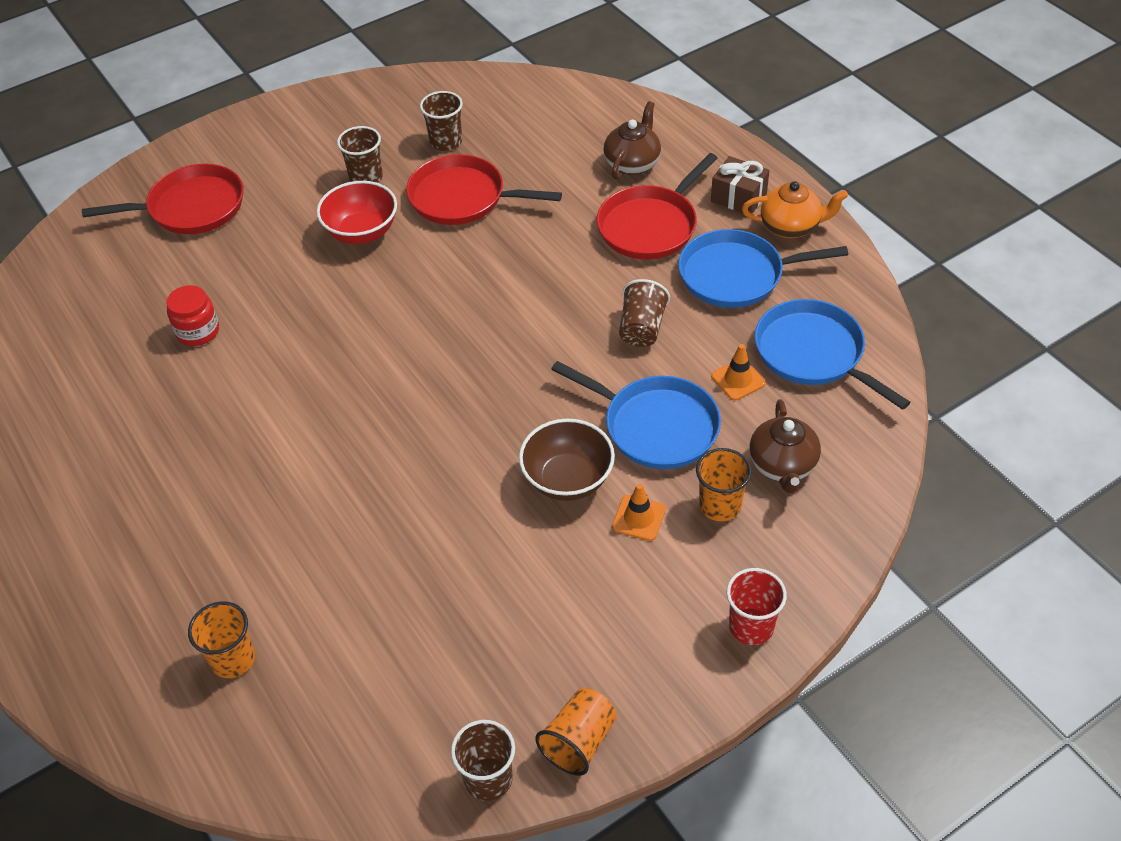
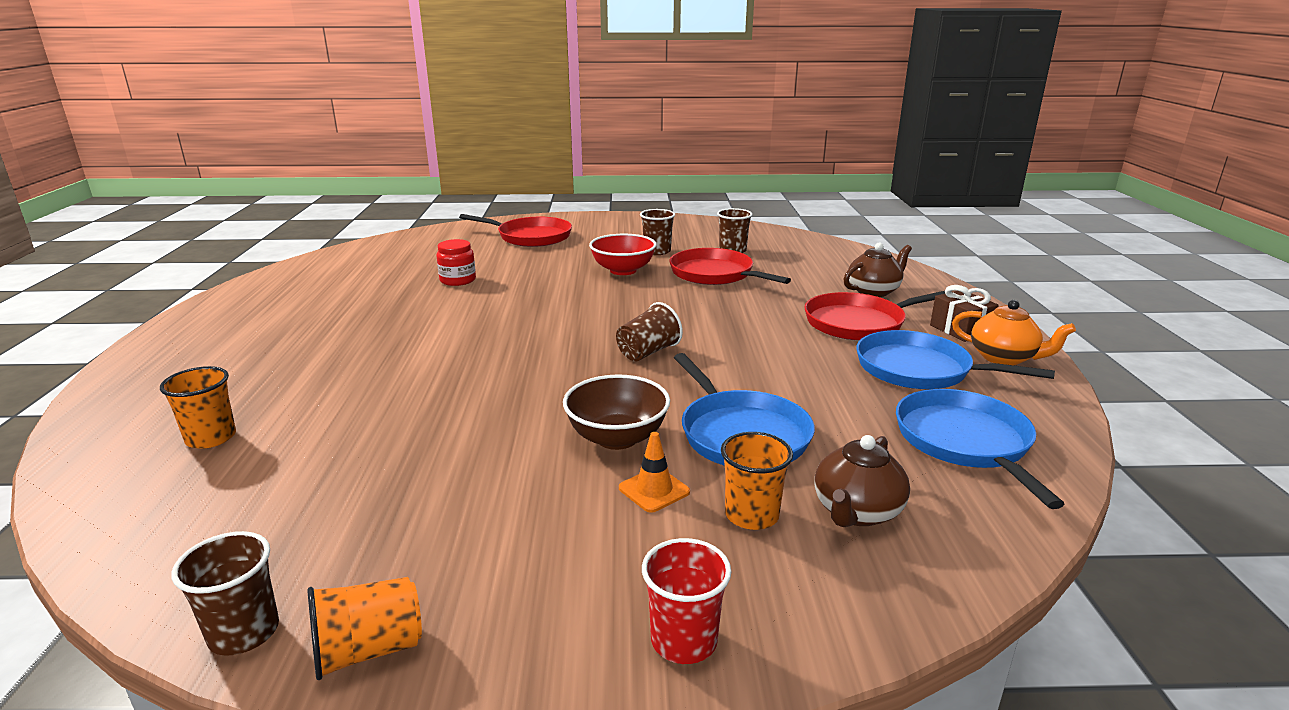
camera: 30 degrees right, 25 degrees down
(642, 328) = (792, 373): brown cup -> brown cup (648, 352)
(738, 379) = (860, 432): orange traffic cone -> none

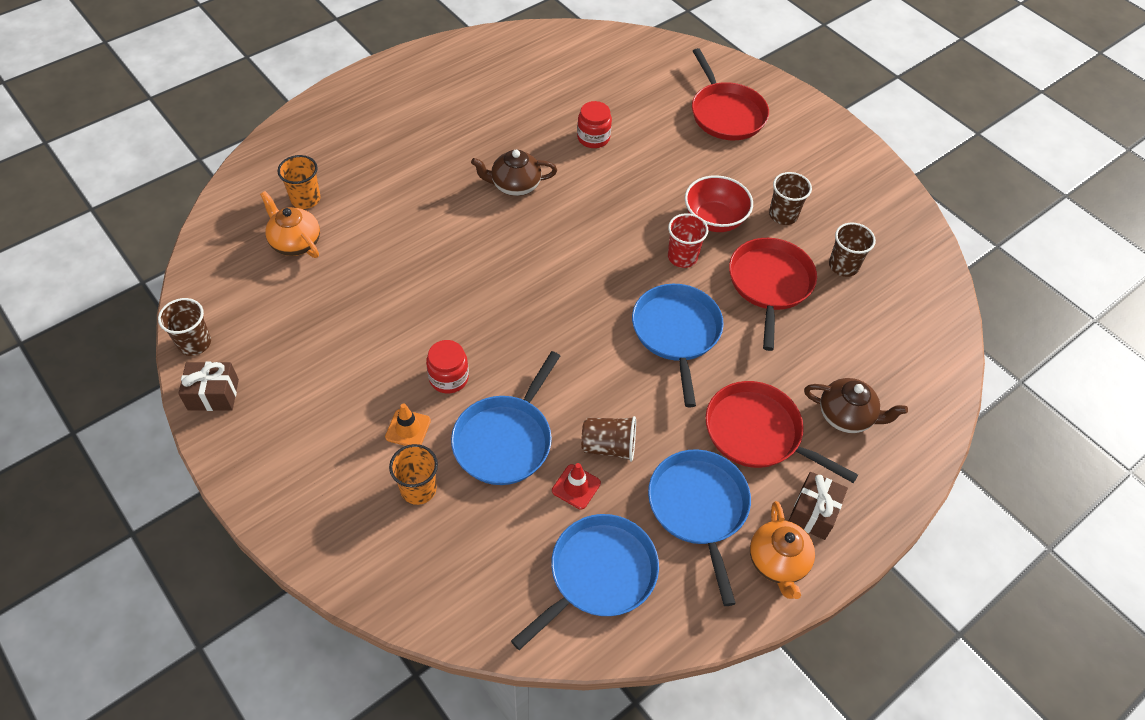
camera: 50 degrees right, 30 degrees up
(256, 469) = (295, 242): none -> orange teapot
(368, 650) = (213, 394): orange cup -> brown gift
(617, 438) = (449, 378): brown bowl -> red jar
(648, 352) = (576, 326): brown cup -> brown cup (608, 446)
(684, 640) = (296, 510): red cup -> red cup (682, 257)
(715, 317) = (676, 332): none -> blue pan
(842, 417) = (576, 487): none -> red traffic cone
(856, 512) = (461, 541): brown teapot -> brown teapot (515, 185)

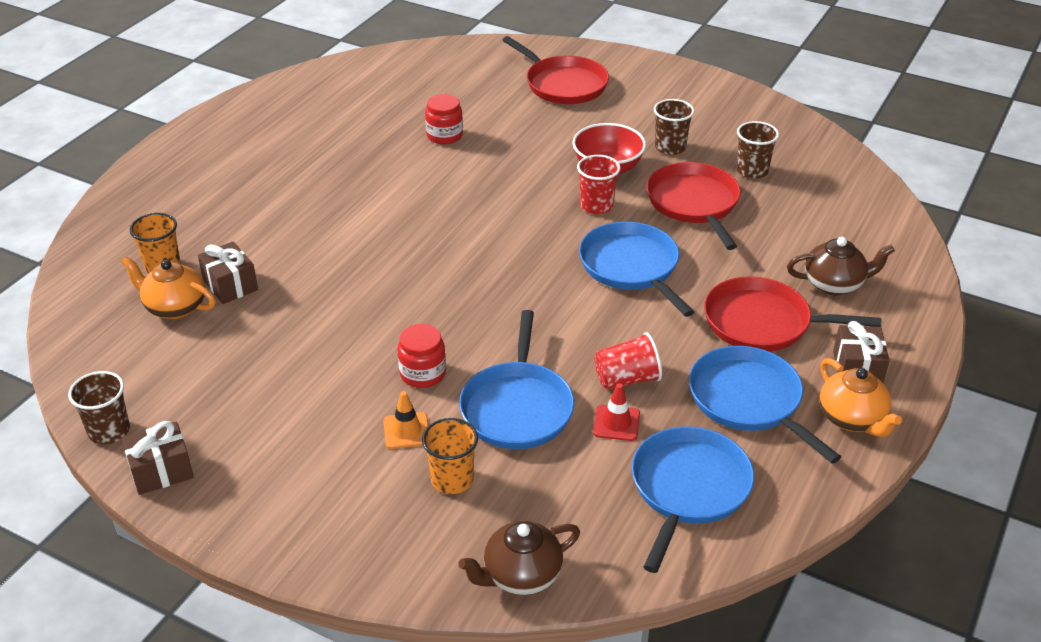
camera: 20 degrees left, 15 degrees down
(346, 235) = (230, 285): none -> brown gift
(515, 185) = (388, 194): brown teapot -> brown teapot (521, 575)
(608, 446) = (627, 379): brown cup -> red cup

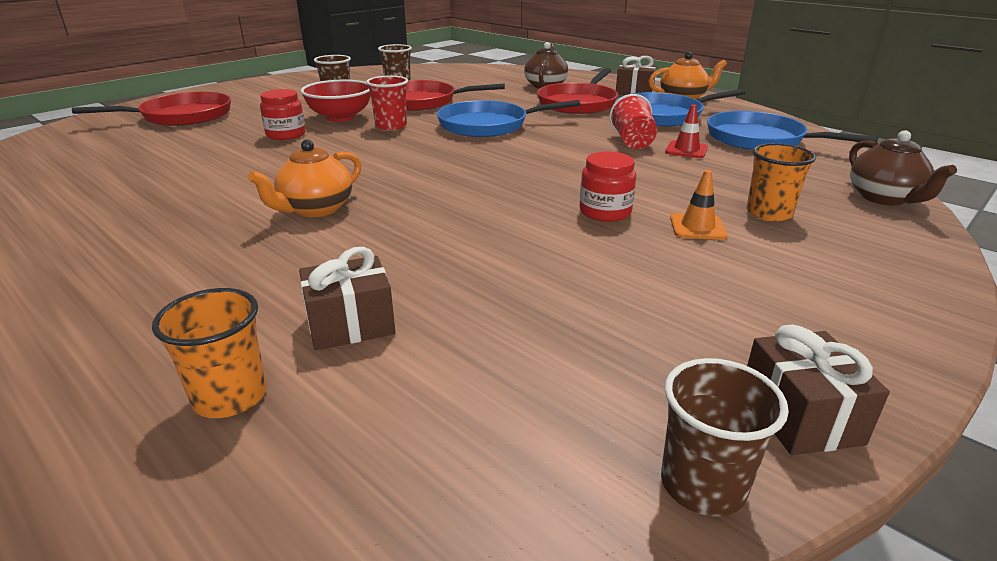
camera: 75 degrees left, 10 degrees down
(175, 307) = (368, 386): orange teapot -> orange teapot (315, 209)
(444, 135) = (185, 166): red jar -> red jar (286, 135)
(517, 407) = (664, 179): blue pan -> none

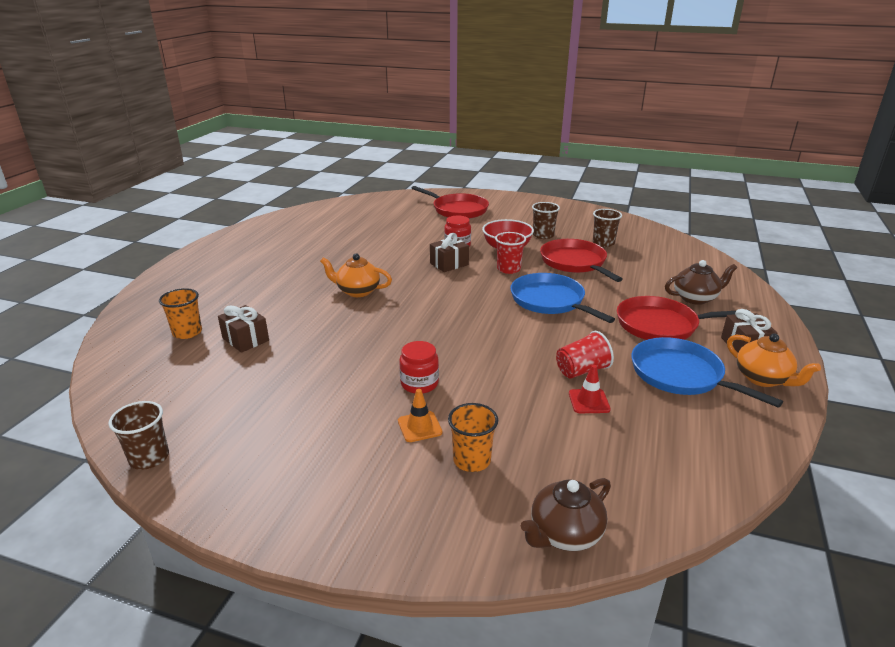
camera: 65 degrees right, 0 degrees up
(759, 139) = (670, 442): blue pan -> none
(800, 416) = (203, 486): brown gift -> brown gift (449, 264)

